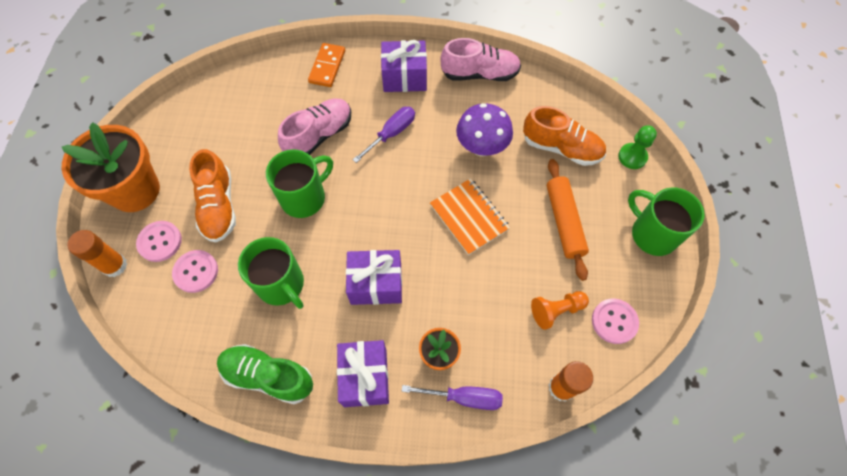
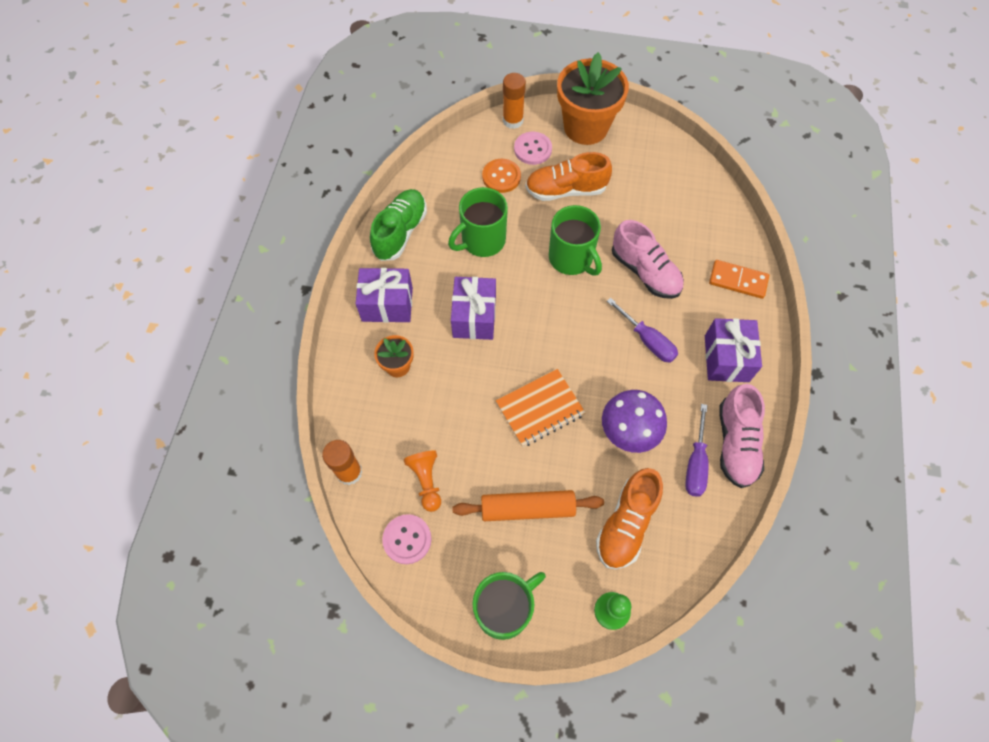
camera: 95 degrees right, 0 degrees up
(196, 272) = (501, 177): pink button -> orange button
(463, 397) = (356, 383): purple screwdriver -> purple screwdriver (695, 463)

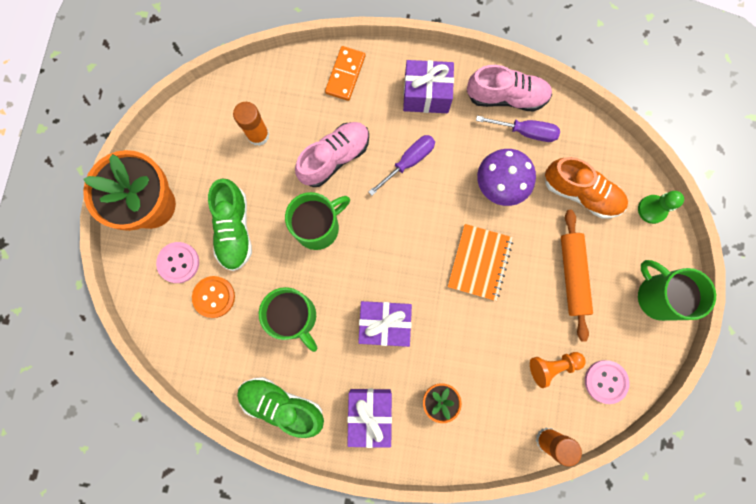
camera: 90 degrees left, 15 degrees up
(513, 120) = (137, 284): orange glue stick -> orange glue stick (258, 135)
(540, 408) = (479, 262): orange notebook -> orange notebook turned 45 degrees clockwise
(566, 190) = (234, 229): orange shoe -> green shoe

